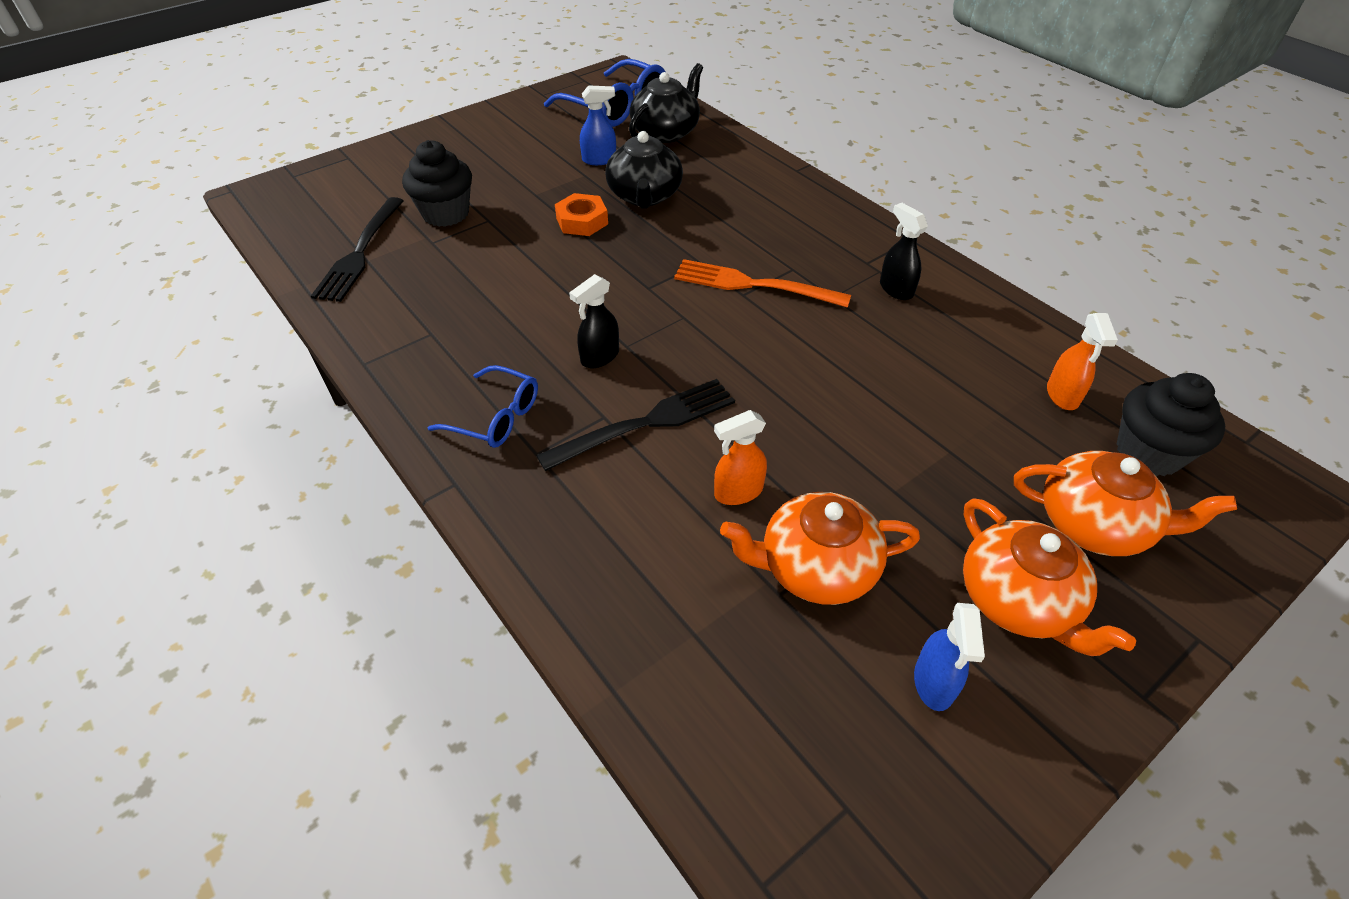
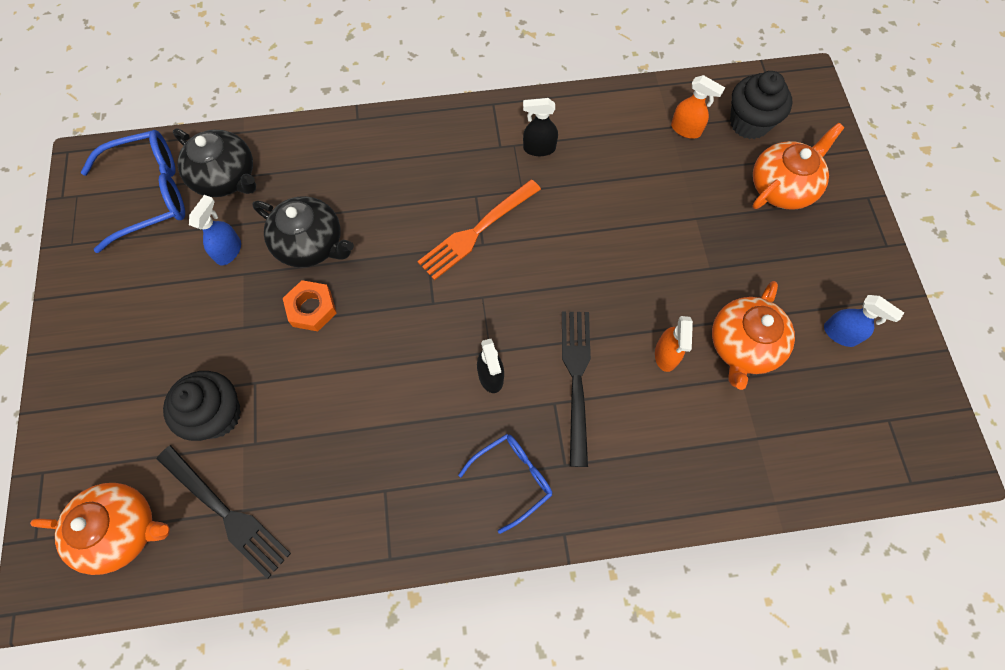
camera: 60 degrees left, 20 degrees up
(666, 132) = (226, 177): black teapot -> black teapot turned 150 degrees clockwise
(1018, 601) = (811, 259): orange teapot -> orange teapot (122, 530)

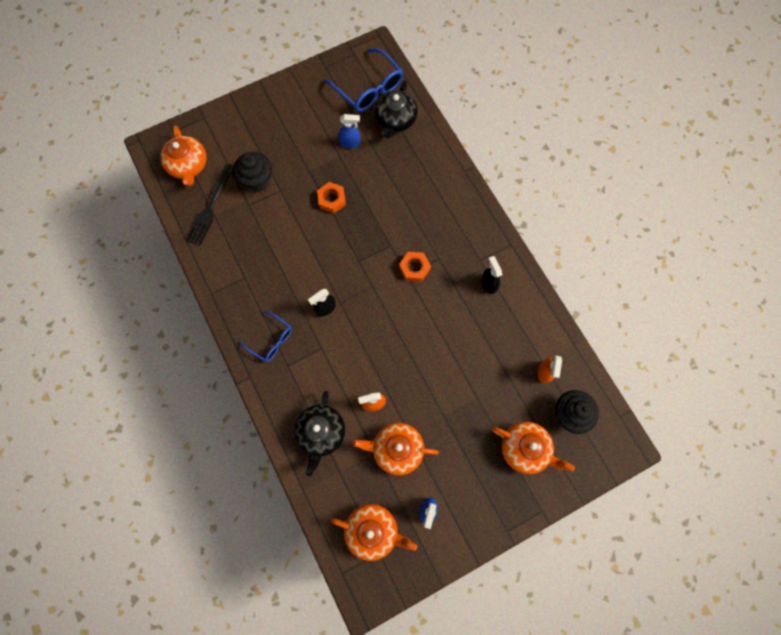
camera: 70 degrees right, 5 degrees up
(311, 244) = (370, 182): black teapot -> black teapot (321, 433)
(477, 231) = (414, 268): orange fork -> orange nut
(576, 379) = (340, 356): black fork -> none
(856, 418) = (373, 531): none -> orange teapot

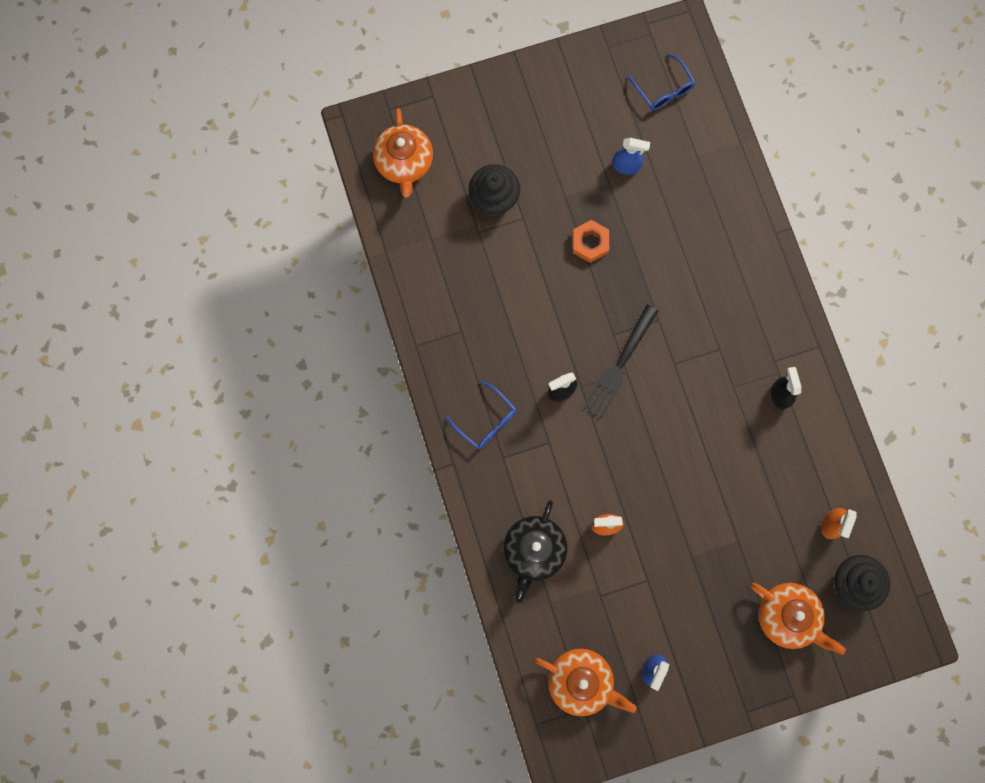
camera: 10 degrees right, 5 degrees up
(210, 207) = (427, 227): black fork -> black fork (619, 365)
(369, 88) = (663, 89): blue glasses -> blue glasses, size x0.61
(395, 120) = (692, 143): black teapot -> none
(396, 449) = (625, 588): orange teapot -> none
(414, 268) = (685, 357): orange nut -> none

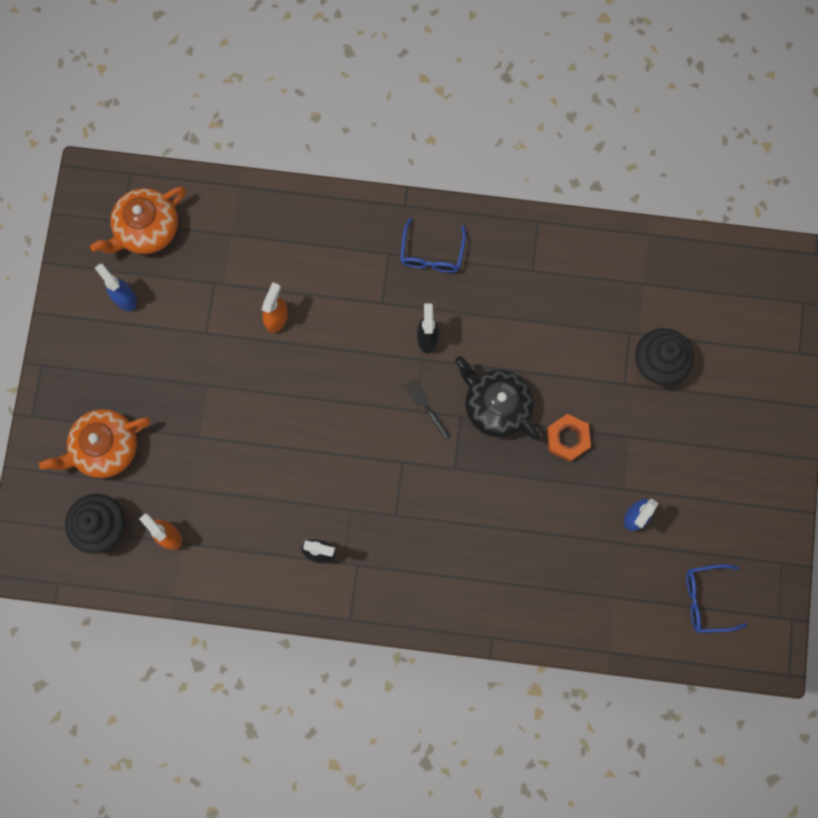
camera: 115 degrees right, 0 degrees up
(404, 163) = (736, 293): orange teapot -> none
(486, 421) = (431, 254): blue glasses -> blue glasses turned 60 degrees counterclockwise
(533, 551) = (286, 241): black teapot -> black teapot (496, 406)
(619, 365) = (426, 407): black fork -> black fork, size x0.50

